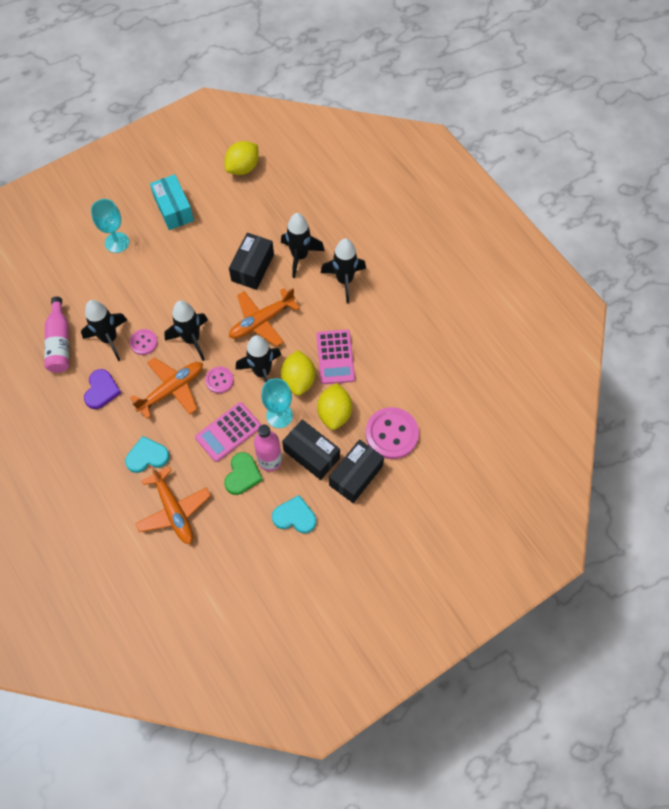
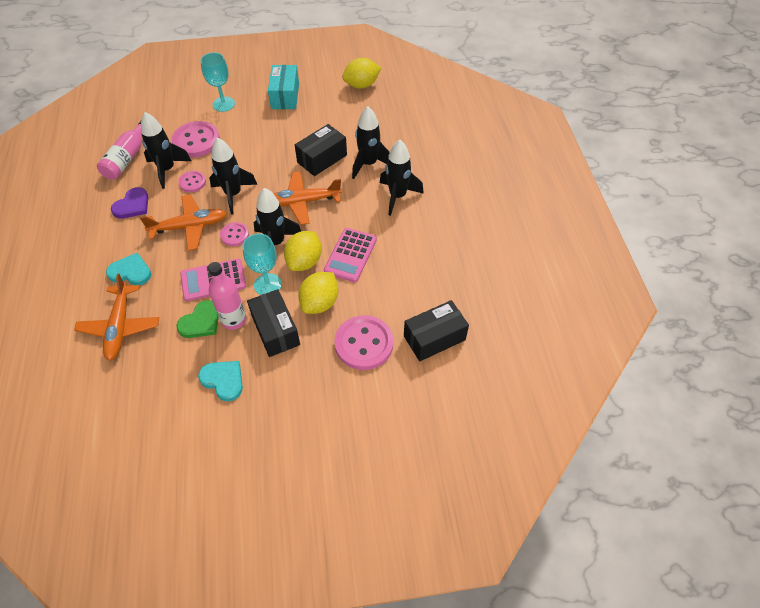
camera: 25 degrees right, 10 degrees down
(117, 296) = (196, 141): none -> pink button
(355, 475) = (305, 367): black box -> black box (434, 338)

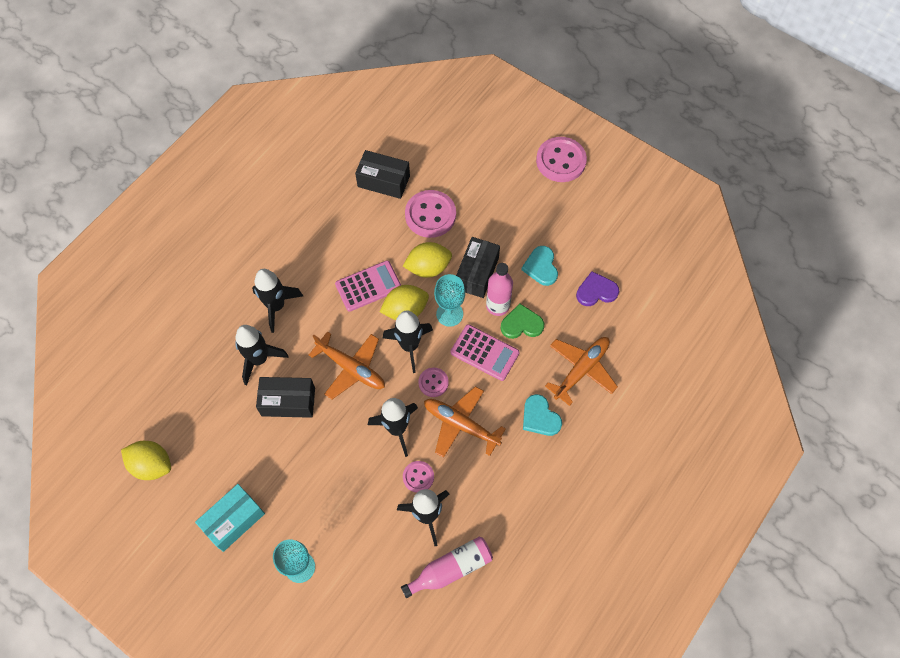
camera: 135 degrees left, 10 degrees up
(132, 205) = (489, 495): purple heart -> purple heart (596, 291)
(196, 141) = (370, 532): pink button -> pink button (561, 161)

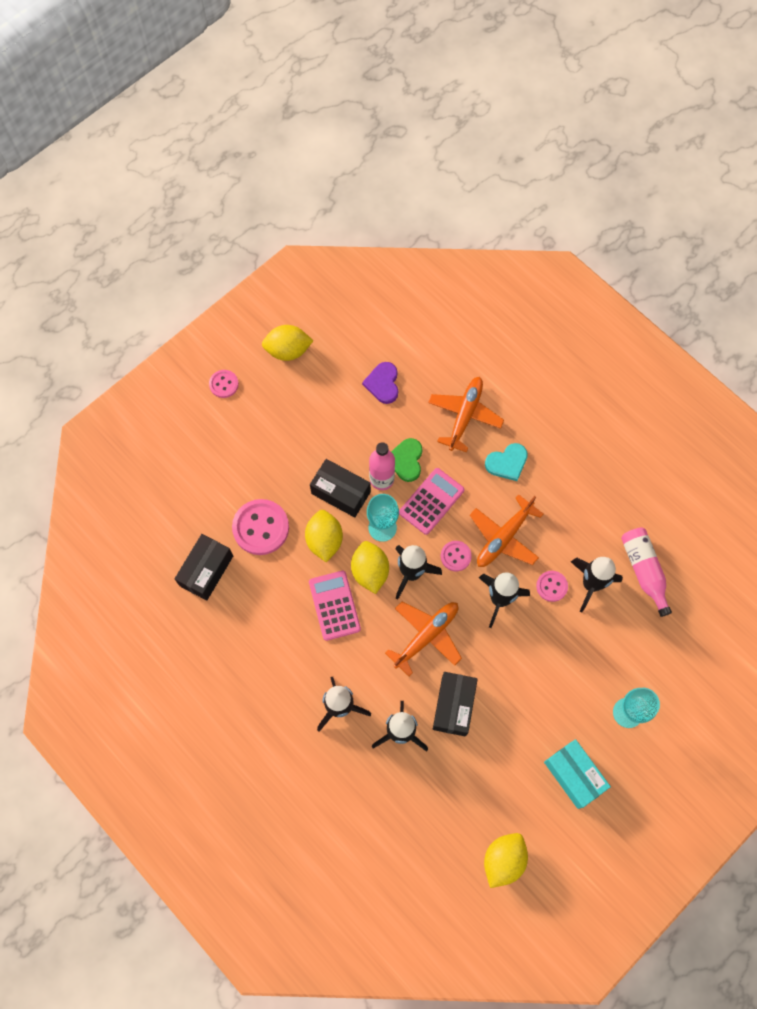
camera: 80 degrees left, 5 degrees up
(541, 267) = (346, 429): turquoise heart -> none
(561, 161) = (224, 384): pink button -> pink button, size x0.54
(581, 370) = (464, 416): orange plane -> orange plane turned 60 degrees clockwise
(608, 205) = (288, 350): none -> yellow lemon

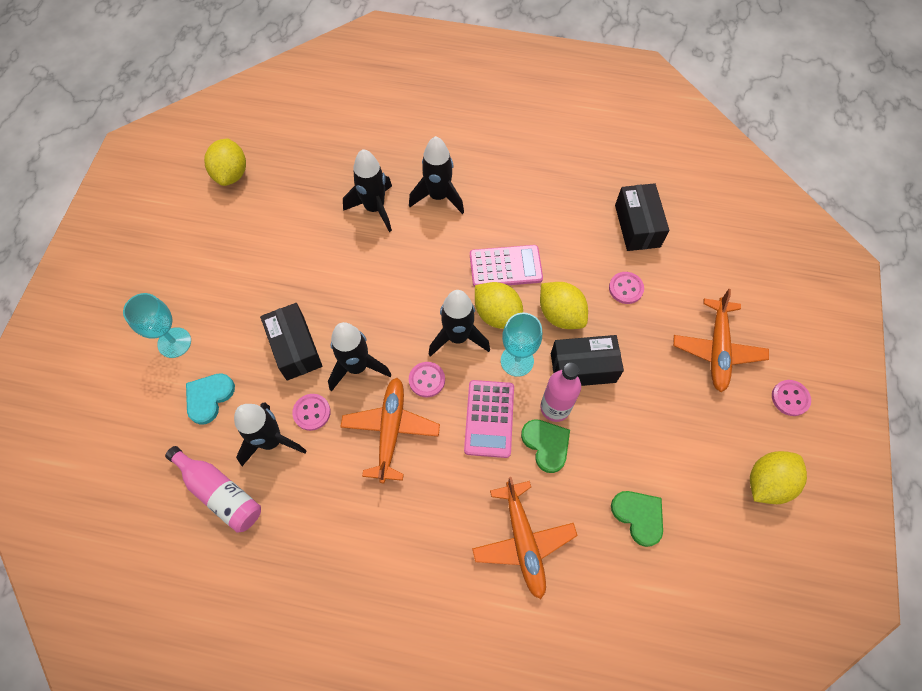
camera: 145 degrees right, 5 degrees down
(261, 528) = (625, 288): pink button -> pink button, size x0.54
(334, 605) = (505, 267): pink calculator -> pink calculator turned 45 degrees counterclockwise
(383, 384) = (639, 516): purple heart -> green heart
(426, 636) = (405, 293): orange plane -> orange plane (717, 349)
(454, 706) = (342, 253): black box -> black box (295, 348)
(507, 463) = (439, 516): turquoise heart -> turquoise heart (209, 397)
(574, 775) = (202, 264): turquoise box -> none

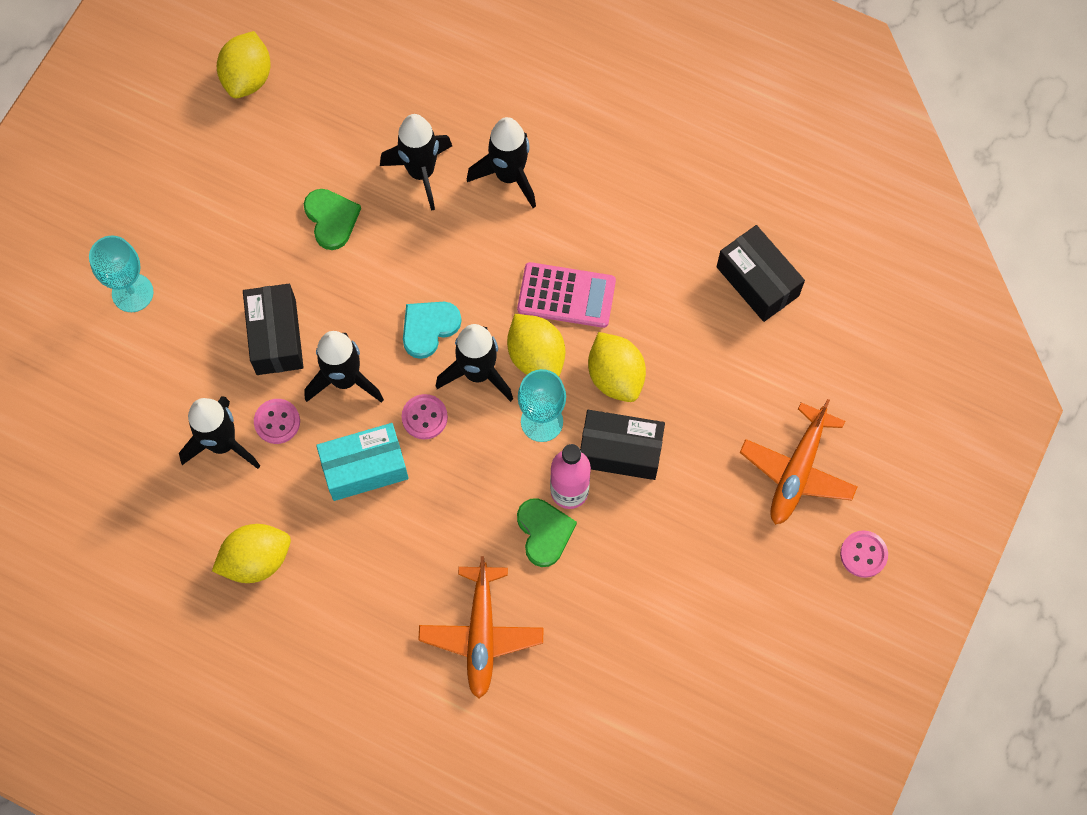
camera: 15 degrees right, 5 degrees up
(209, 397) = (160, 372): turquoise heart -> turquoise heart (429, 328)
(220, 493) = (151, 489): pink bottle -> none
(391, 430) = (364, 468): orange plane -> turquoise box
(489, 418) = (485, 484): pink calculator -> none
(625, 288) = (711, 363): pink button -> none
(637, 226) = (757, 281): black box -> black box turned 45 degrees counterclockwise
(639, 516) = (625, 642): green heart -> green heart (331, 219)
(767, 482) = (792, 645): yellow lemon -> yellow lemon (256, 560)

